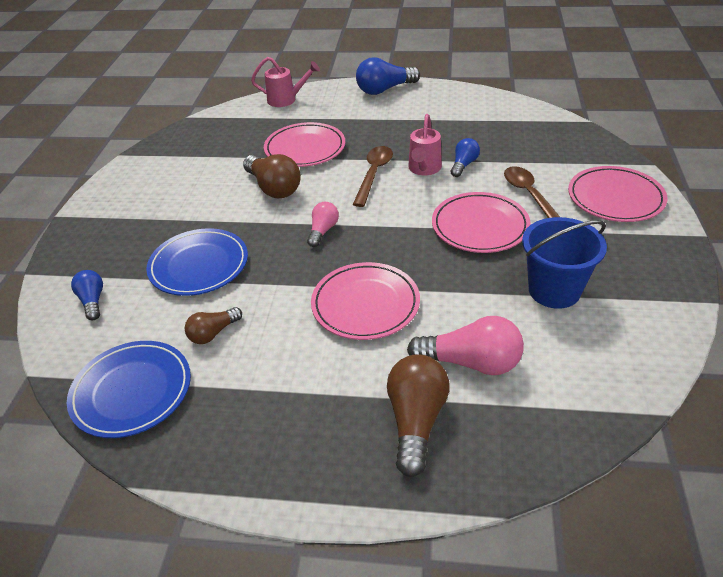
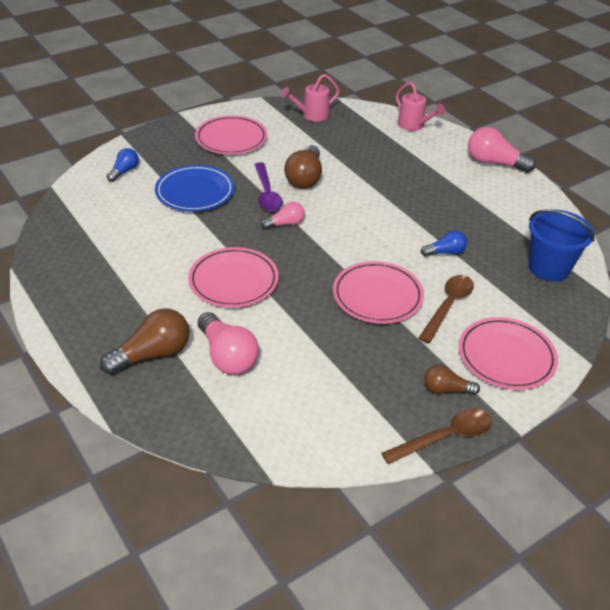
camera: 45 degrees right, 0 degrees up
(132, 391) = (73, 228): blue plate -> none
(213, 333) = (144, 231): brown light bulb -> brown light bulb (446, 389)
(265, 221) = (267, 194): none -> purple spoon
(305, 148) = (366, 167): pink plate -> pink plate (231, 139)
(374, 174) = (376, 214): brown spoon -> brown spoon (445, 437)
(384, 89) = (494, 163): blue light bulb -> pink light bulb
(424, 169) = (413, 235): pink watering can -> pink watering can (312, 115)
(554, 290) = (345, 367): blue bucket -> blue bucket (549, 268)

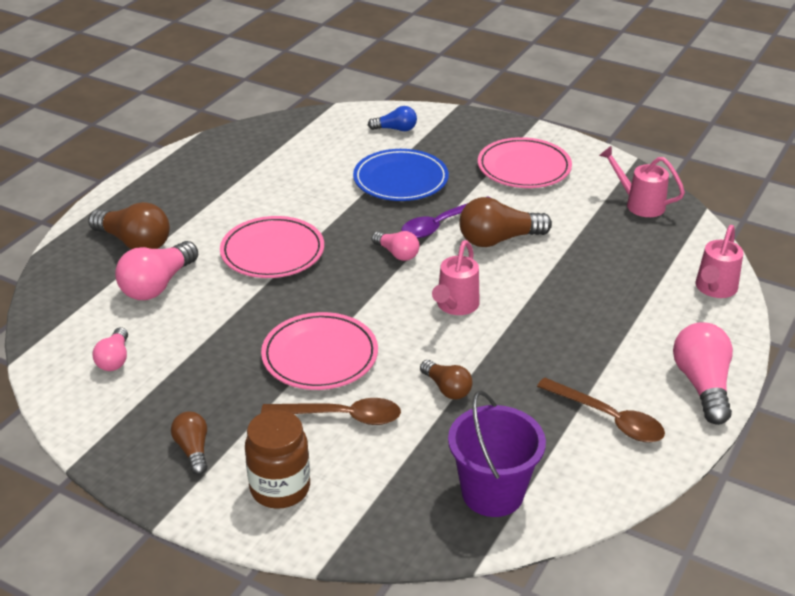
camera: 65 degrees right, 5 degrees down
(311, 407) = (114, 359): none -> pink light bulb
(363, 220) = (455, 306): none -> pink watering can
(445, 252) = (447, 388): blue light bulb -> brown light bulb
(445, 437) = (118, 467): brown spoon -> brown spoon (608, 418)
(506, 356) = (280, 488): pink plate -> brown jar
(549, 268) = (492, 493): blue bucket -> purple bucket

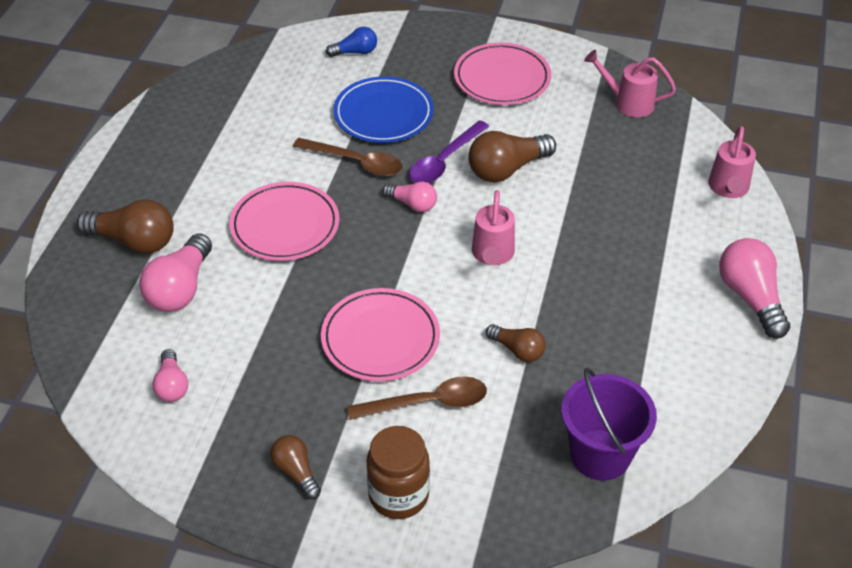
camera: 15 degrees left, 10 degrees up
(608, 418) = (678, 351): brown spoon -> brown spoon (356, 162)

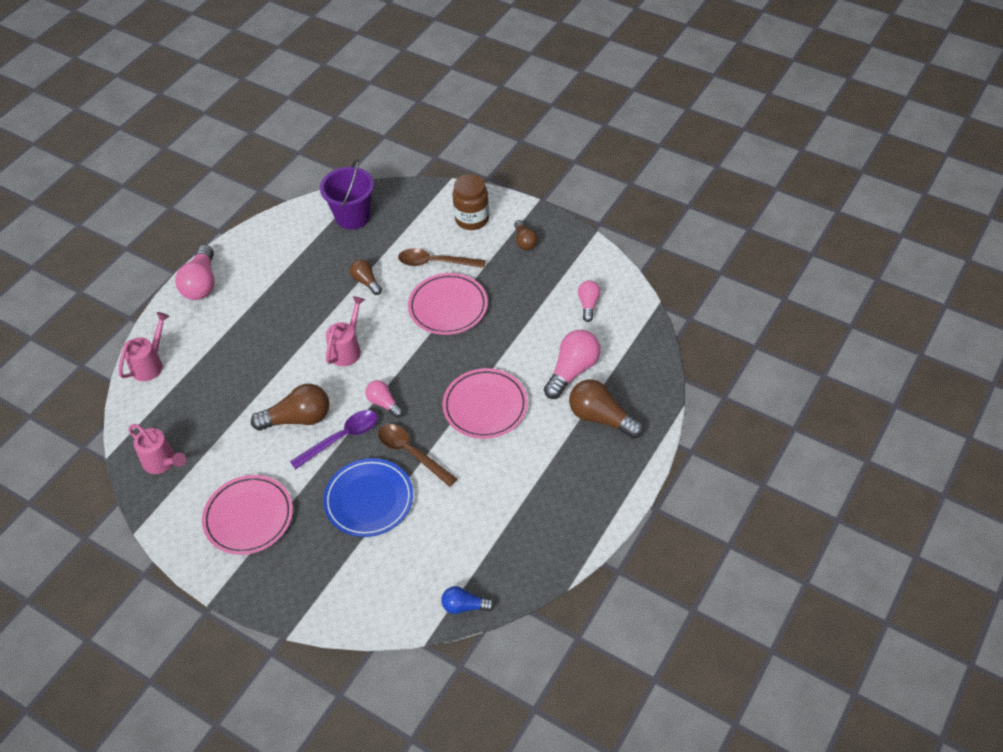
camera: 160 degrees left, 5 degrees up
(355, 52) = (363, 586): blue light bulb -> blue light bulb (464, 606)

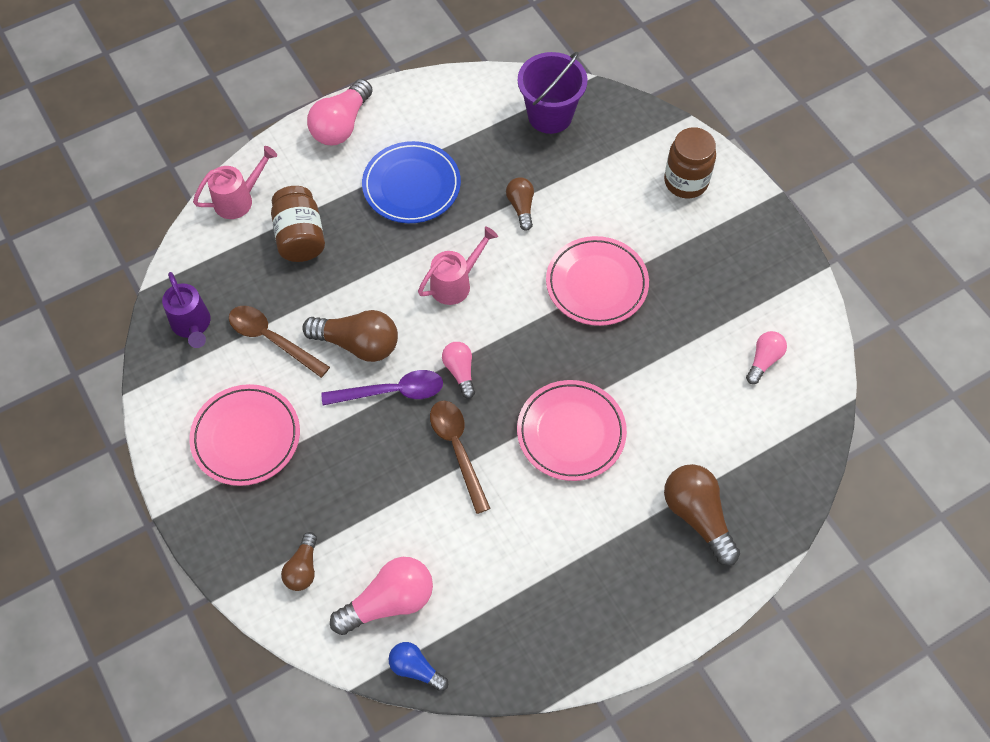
camera: 25 degrees right, 10 degrees up
(162, 462) = (192, 325): pink watering can -> purple watering can
(213, 369) = (300, 237): none -> brown jar
(369, 500) = (381, 483): blue plate -> blue plate (411, 185)
(435, 262) = (612, 219): brown spoon -> brown spoon (272, 339)
(525, 241) = (733, 240): brown light bulb -> brown light bulb (303, 568)
(572, 371) = (697, 438): pink light bulb -> pink light bulb (389, 602)

